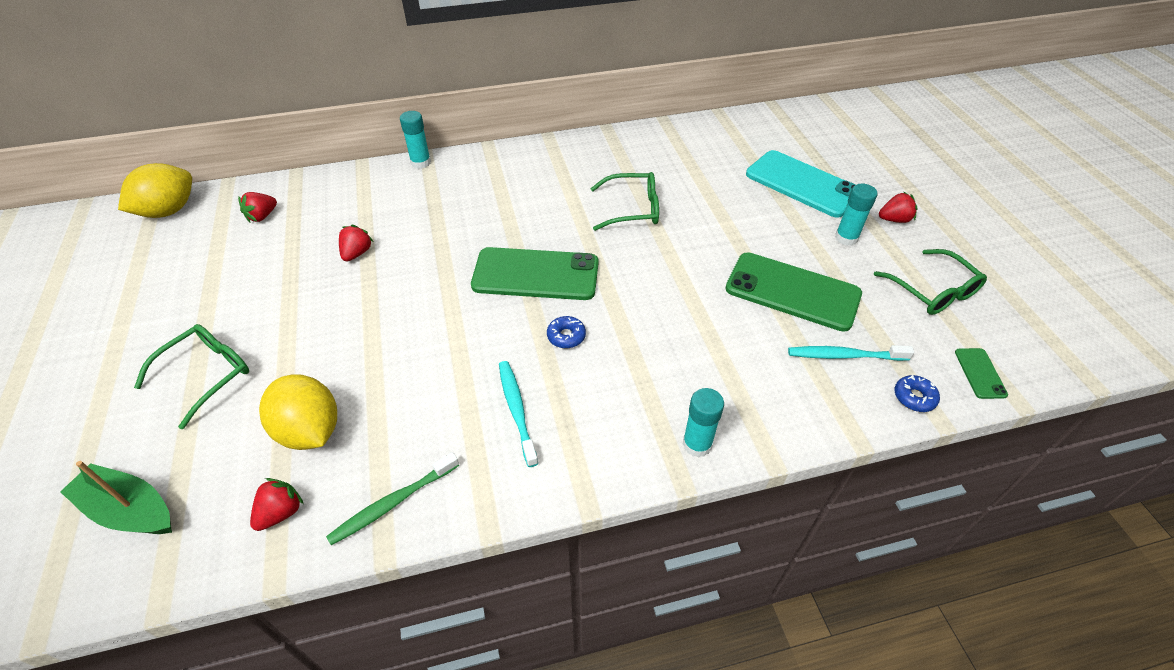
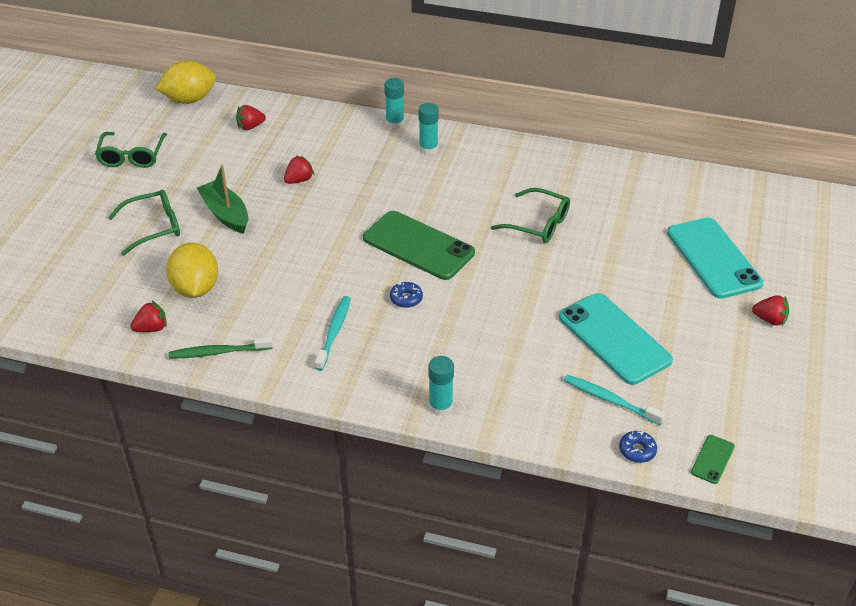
camera: 30 degrees right, 5 degrees down
(129, 510) = (71, 290): green boat -> green boat (225, 214)
(792, 291) = (614, 338): green phone -> turquoise phone
(846, 238) = (706, 317): turquoise glue stick -> turquoise glue stick (428, 149)
(933, 291) = (740, 388): green glasses -> green glasses (132, 156)

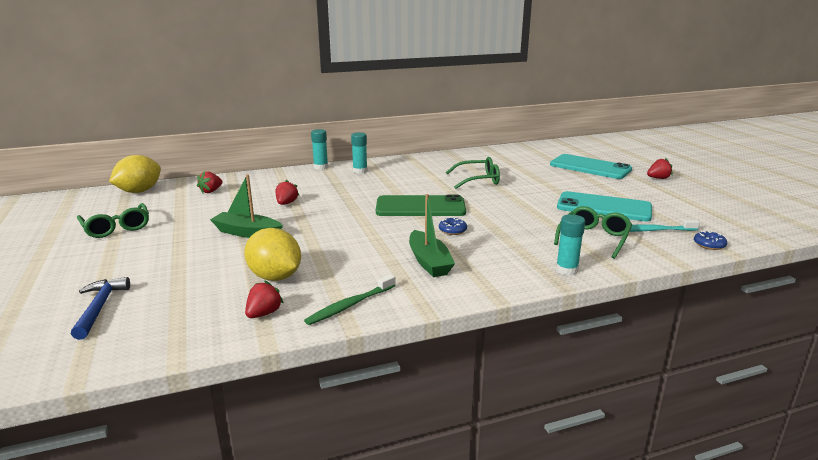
camera: 35 degrees left, 20 degrees down
(54, 263) = (100, 307): none -> blue hammer
(154, 227) = (187, 257): green glasses -> green glasses (594, 238)
(334, 332) = (429, 262): turquoise toothbrush -> green boat
(712, 459) = (748, 233): green phone -> none

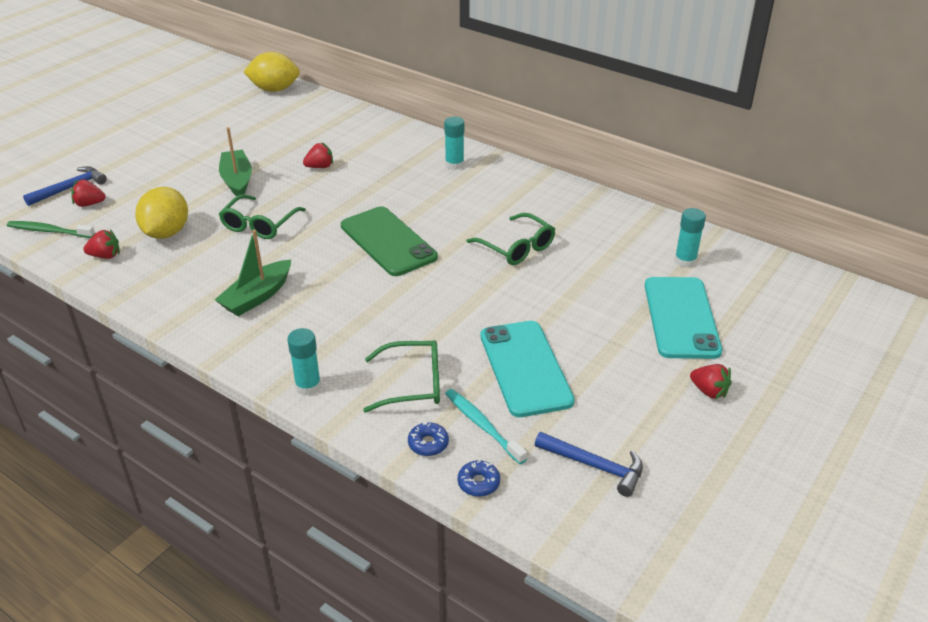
camera: 55 degrees right, 15 degrees up
(116, 228) = (195, 122): green glasses -> green glasses (259, 225)
(211, 191) = (309, 118): red strawberry -> red strawberry (89, 204)
(321, 167) = (438, 139): turquoise glue stick -> turquoise glue stick (685, 261)
(350, 305) = (145, 288): green toothbrush -> green toothbrush (50, 231)
(452, 230) = (344, 283): blue donut -> blue donut (428, 444)
(708, 215) = (595, 466): none -> blue hammer

